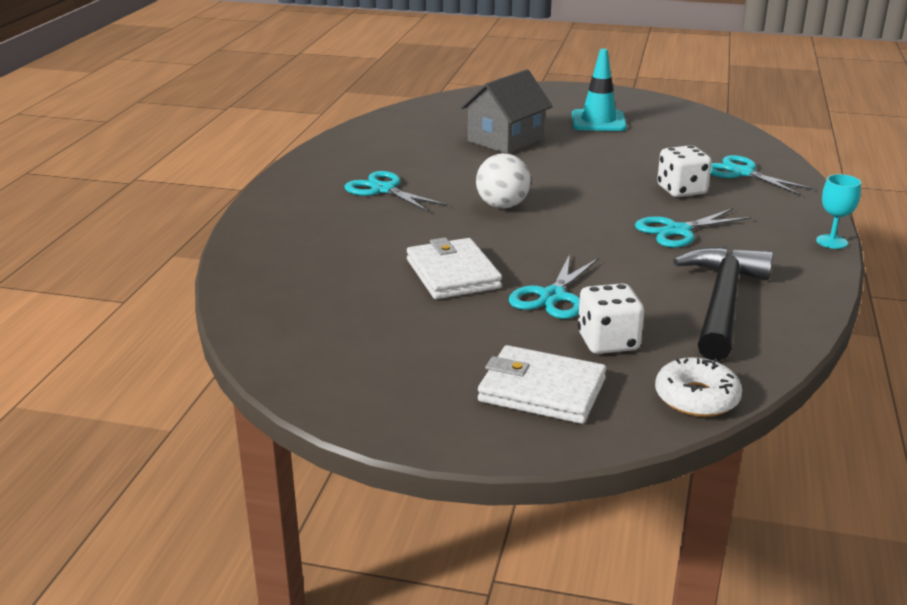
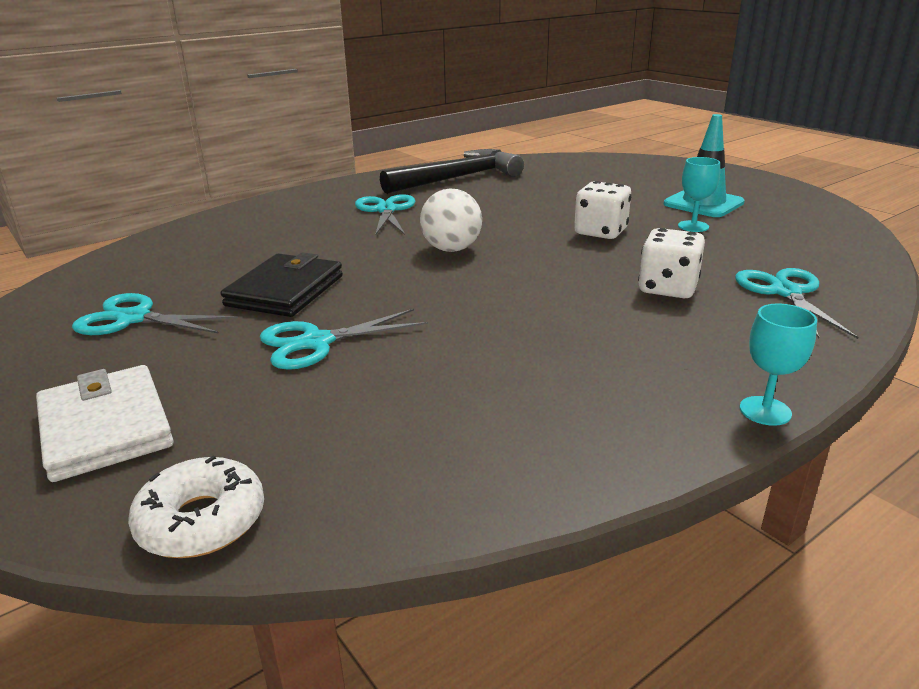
camera: 40 degrees right, 0 degrees up
(452, 274) = (285, 291): white wallet -> black wallet
(505, 140) = (573, 198): grey house -> none
(608, 342) = (263, 409): white dice -> white dice (600, 232)
(622, 141) = (693, 226): none -> turquoise goblet
(677, 231) = (577, 326): turquoise scissors -> turquoise scissors (133, 318)
(722, 302) = (466, 423): black hammer -> black hammer (458, 178)

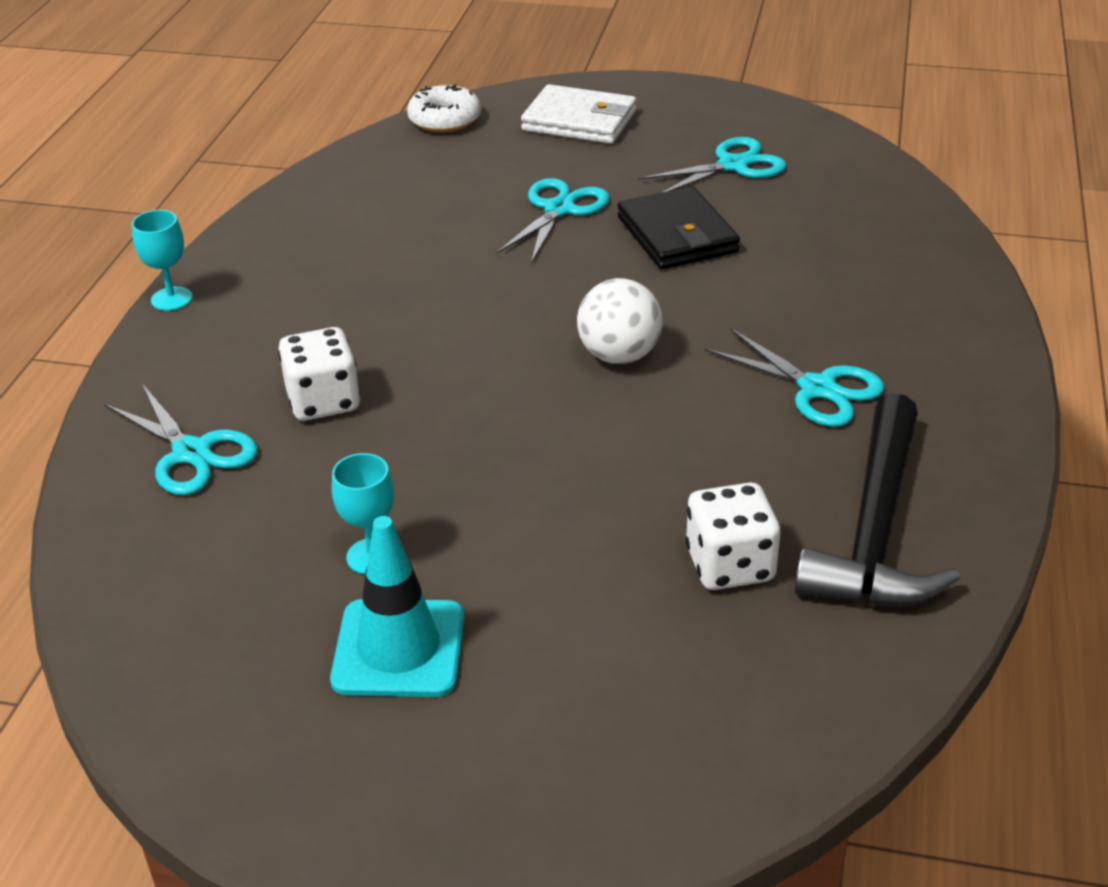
camera: 140 degrees right, 10 degrees up
(600, 232) = (486, 476): white dice -> white dice (730, 565)

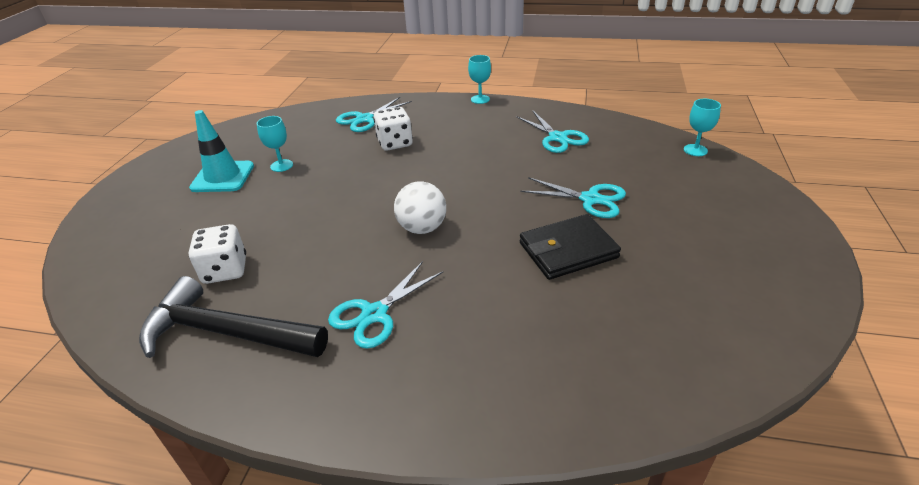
camera: 90 degrees right, 0 degrees up
(444, 119) = (695, 150): white donut -> turquoise goblet
(579, 121) = (724, 202): white wallet -> none
(733, 165) = (686, 280): turquoise scissors -> turquoise scissors (557, 138)

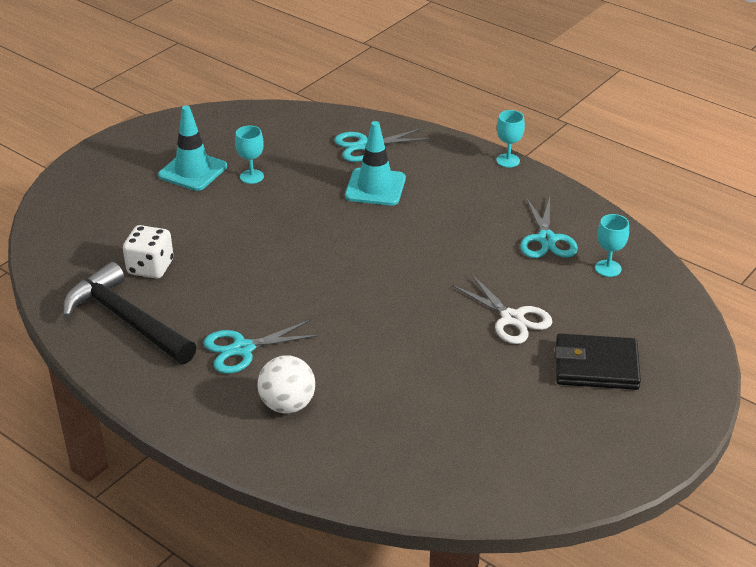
camera: 25 degrees right, 0 degrees up
(395, 143) = (375, 187): white dice -> turquoise traffic cone
(422, 228) = (334, 289): white ball -> white ball (287, 405)
(568, 250) = (444, 358): black wallet -> black wallet (596, 366)
(590, 199) = (512, 318): turquoise scissors -> white scissors
(695, 150) = (679, 306): turquoise goblet -> turquoise goblet (608, 268)

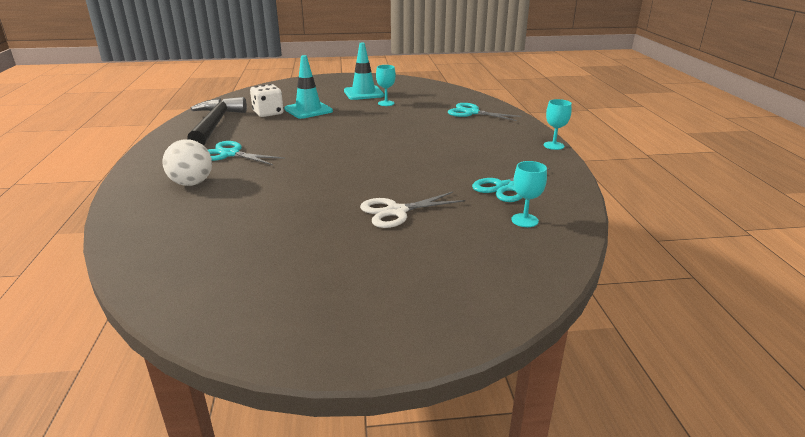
camera: 45 degrees right, 10 degrees down
(375, 187) = (441, 127): turquoise traffic cone -> turquoise traffic cone (308, 110)
(512, 318) = (396, 211): white scissors -> white scissors turned 60 degrees clockwise
(596, 366) = (399, 266): black wallet -> none

